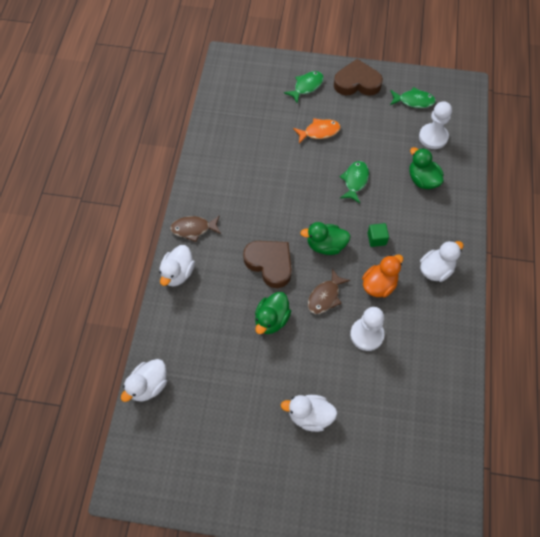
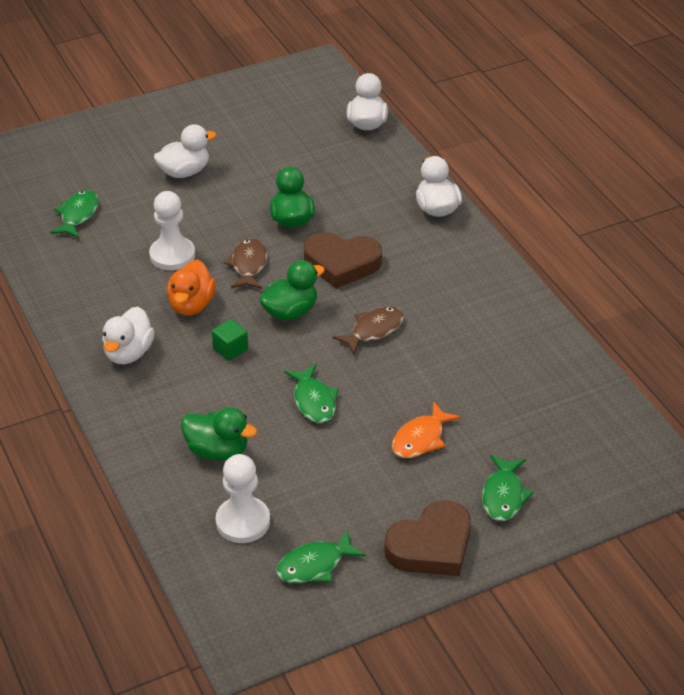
camera: 145 degrees right, 20 degrees down
(193, 229) = (466, 252): brown fish -> brown fish (373, 330)
(409, 416) = (78, 215): none -> green fish

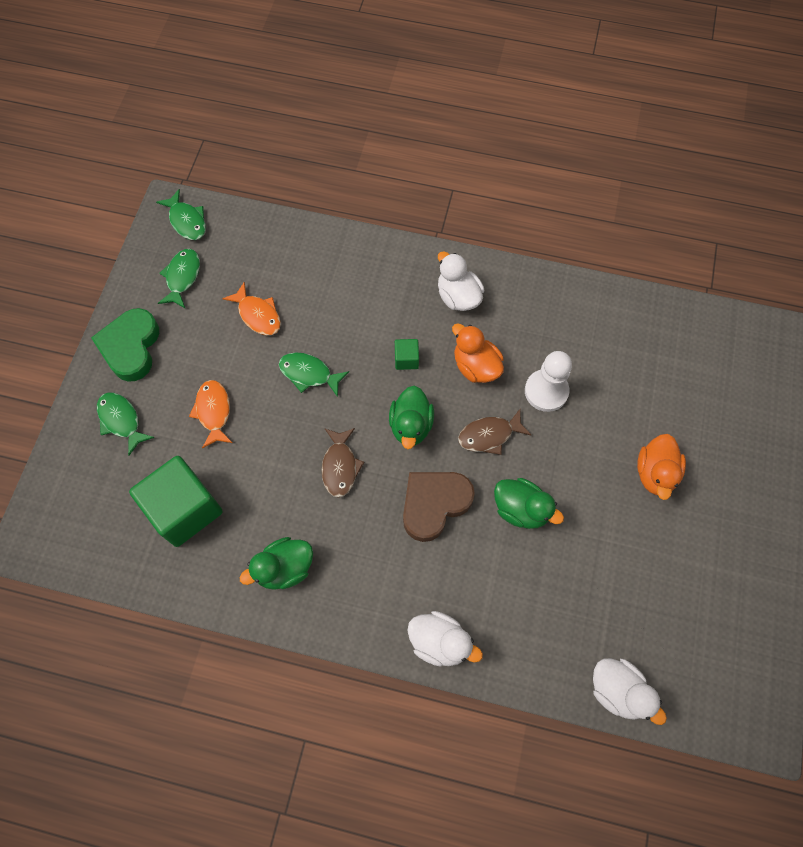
camera: 130 degrees right, 25 degrees up
(78, 215) = (651, 359): green fish -> green fish (187, 221)
(184, 172) = (655, 473): white duck -> orange duck
(217, 450) = (319, 289): green duck -> green duck (284, 568)
(243, 521) = (250, 264): white pawn -> none
(248, 265) = (489, 435): brown fish -> brown fish turned 120 degrees clockwise
(293, 476) = (258, 315): none -> orange fish
(431, 546) = (131, 347): brown heart -> green heart
(520, 397) = (185, 509): none -> green cube

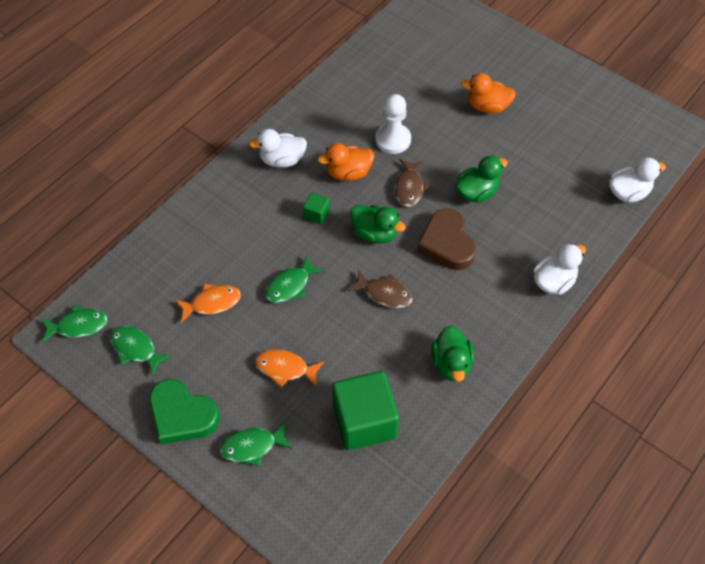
camera: 65 degrees left, 10 degrees down
(655, 473) = (487, 107): orange duck -> orange duck turned 150 degrees clockwise

